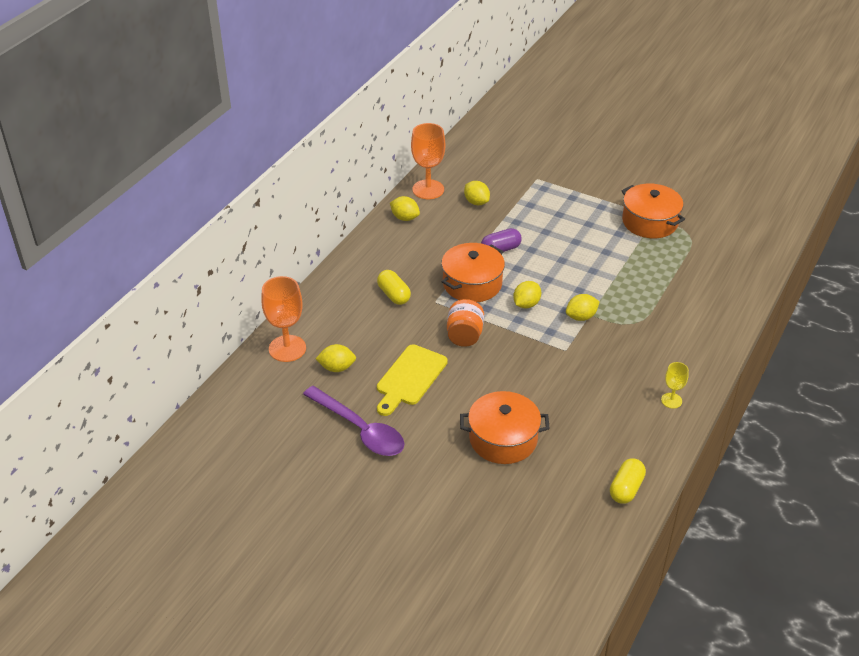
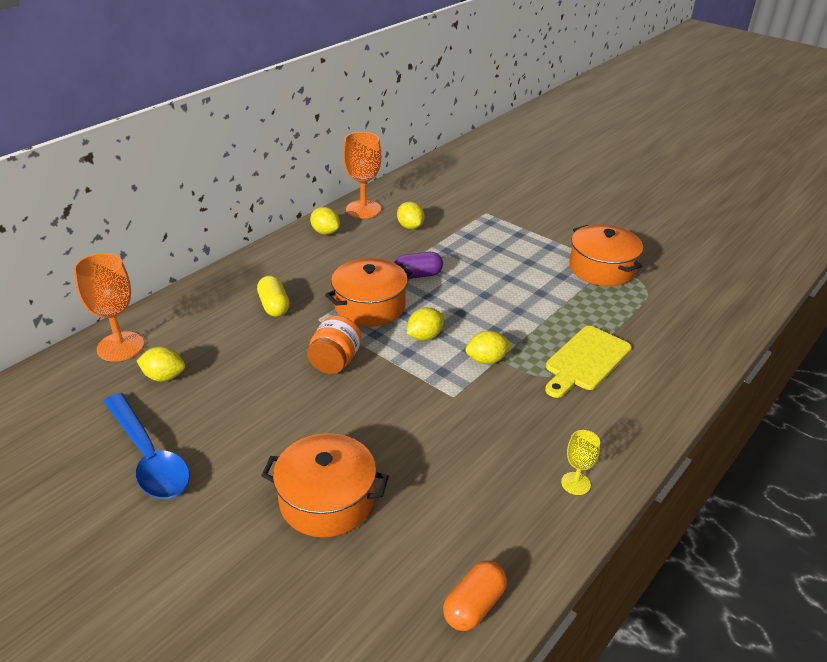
camera: 10 degrees right, 5 degrees down
(360, 430) = (149, 457): purple spoon -> blue spoon
(409, 378) = (244, 402): yellow cutting board -> yellow cutting board (585, 360)
(626, 489) = (474, 606): yellow capsule -> orange capsule

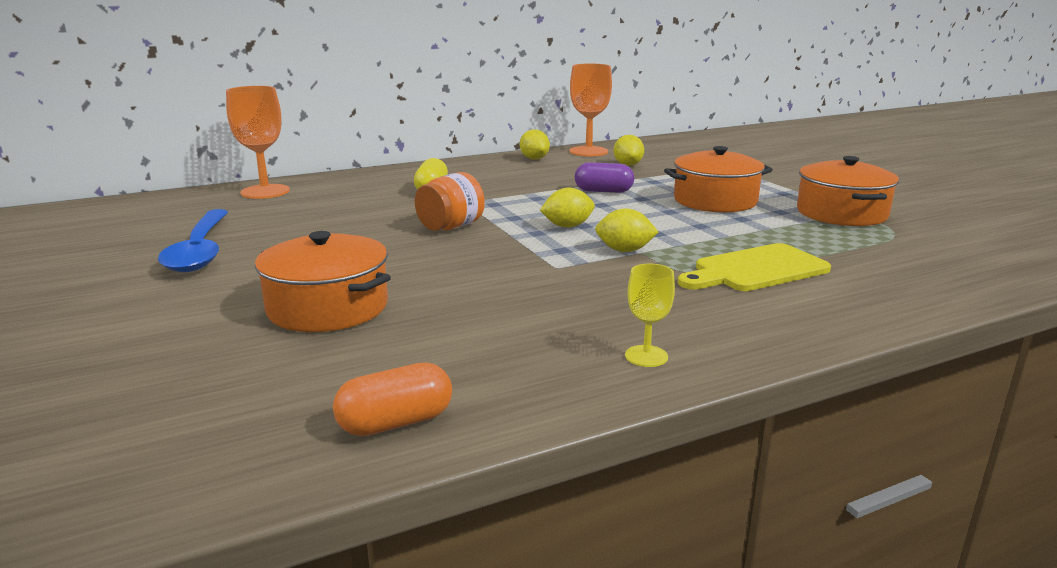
camera: 25 degrees right, 15 degrees down
(164, 377) = (278, 211): yellow lemon -> none
(370, 306) = (529, 201): orange pot -> orange pot (715, 201)

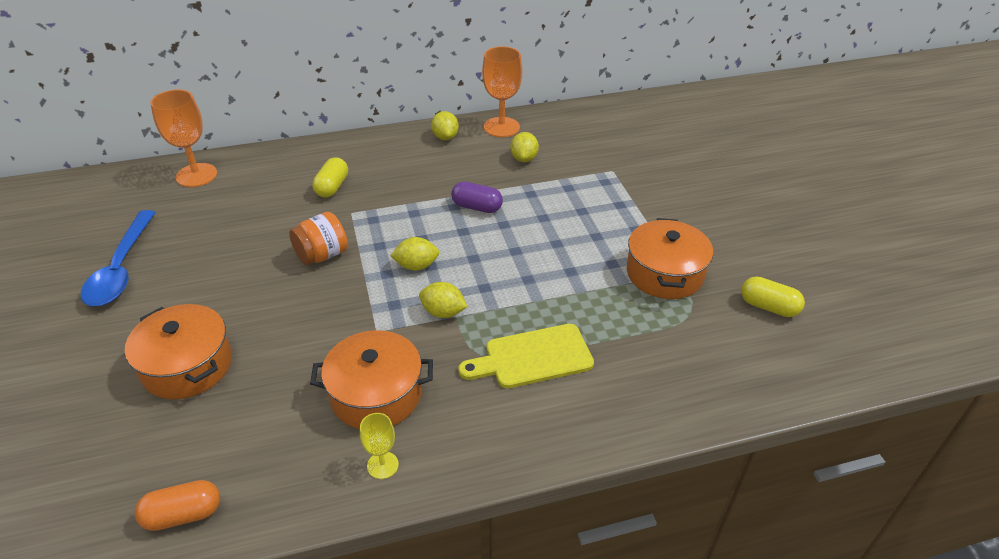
camera: 10 degrees right, 20 degrees up
(715, 201) = (565, 237): orange pot -> orange pot (376, 394)
(969, 224) = (768, 307): none -> yellow capsule

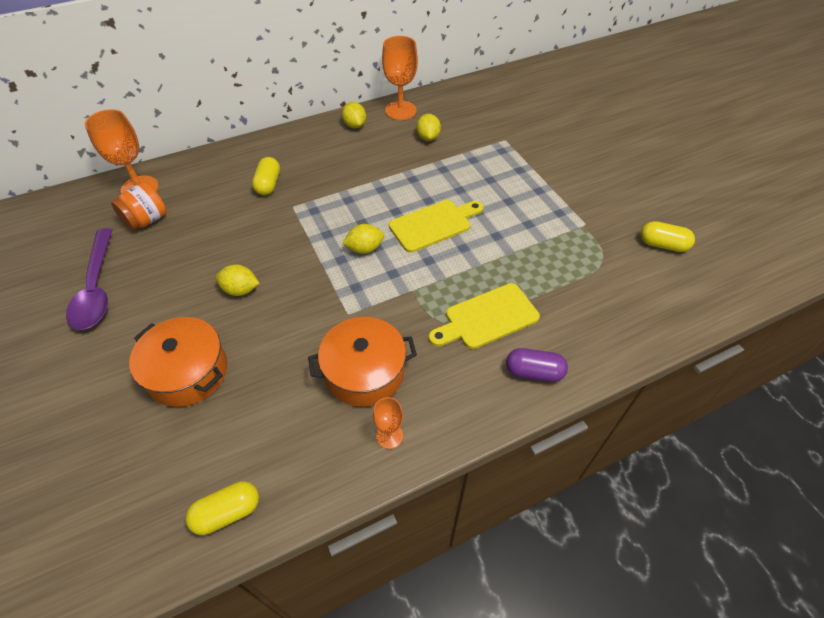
camera: 10 degrees left, 10 degrees up
(121, 269) = (96, 288): blue spoon -> purple spoon
(183, 515) = (227, 512): orange capsule -> yellow capsule
(322, 255) = (278, 250): orange jar -> orange jar (147, 220)
(382, 465) = (389, 436): yellow goblet -> orange goblet
(443, 312) = (400, 288): yellow lemon -> yellow lemon (240, 290)
(477, 207) = (401, 187): purple capsule -> purple capsule (534, 372)
(502, 251) = (434, 224): none -> yellow cutting board
(664, 273) = (573, 227): orange pot -> none

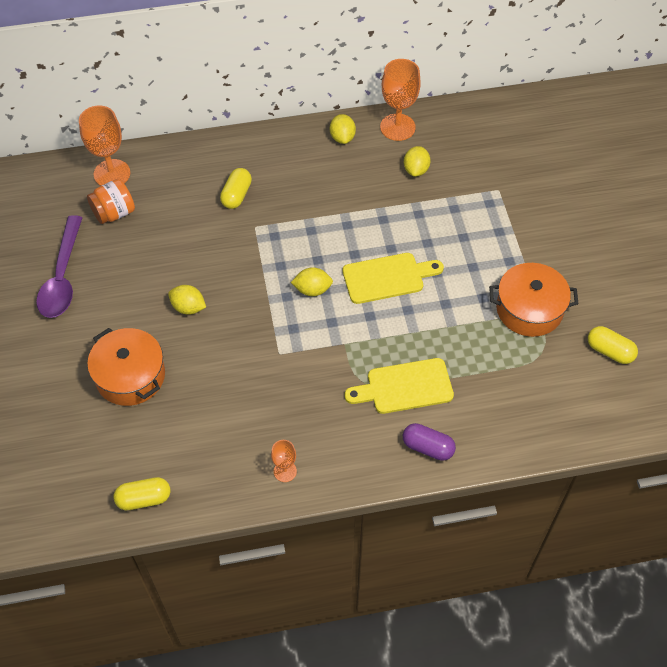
camera: 15 degrees right, 5 degrees up
(364, 372) = (279, 412): orange pot -> orange pot (529, 309)

